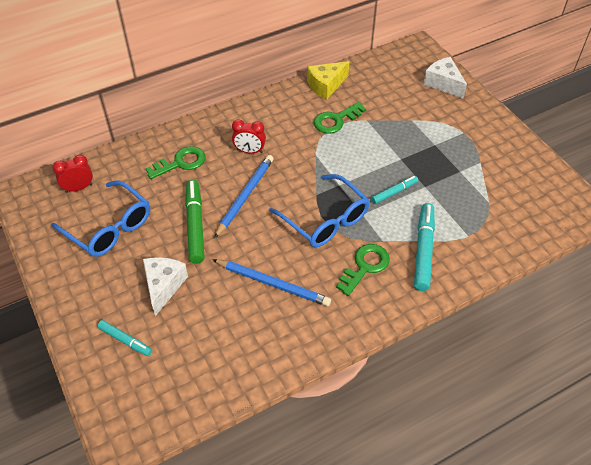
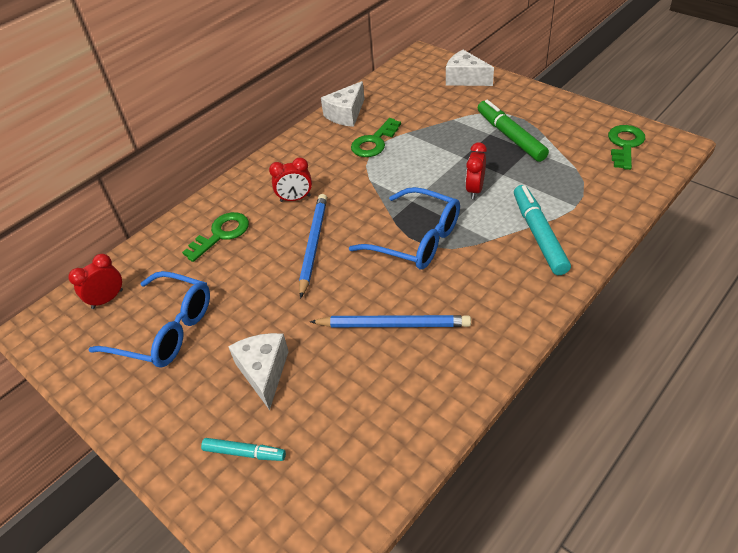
camera: 15 degrees left, 5 degrees down
(195, 225) = (270, 293): green marker -> green marker (510, 136)
(326, 86) = (346, 114): yellow cheese -> white cheese
(365, 266) = (486, 271): green key -> green key (625, 144)
(394, 192) = (475, 189): turquoise marker -> red clock

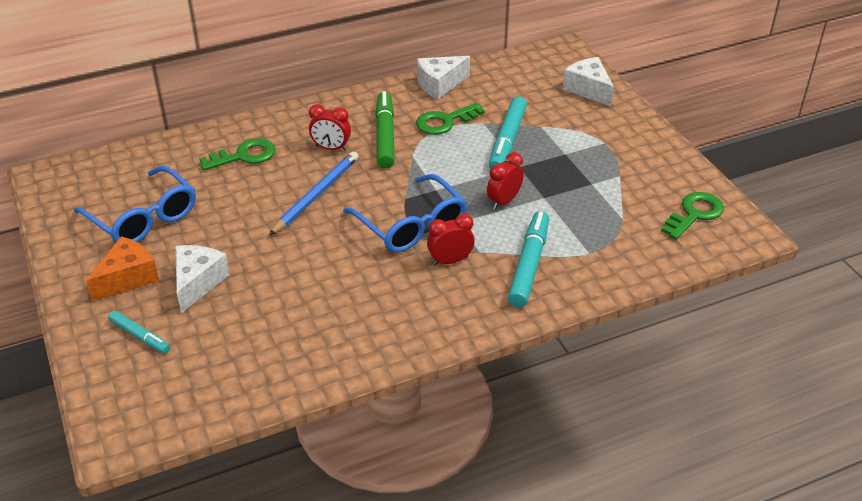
camera: 20 degrees right, 5 degrees down
(107, 299) = (115, 175): red clock -> red clock (450, 261)
(190, 397) = (128, 278): none -> orange cheese
(393, 324) = (333, 288): blue pencil -> none
(436, 139) = (507, 140): none -> turquoise marker
(510, 136) = (583, 164): green marker -> green marker (385, 136)

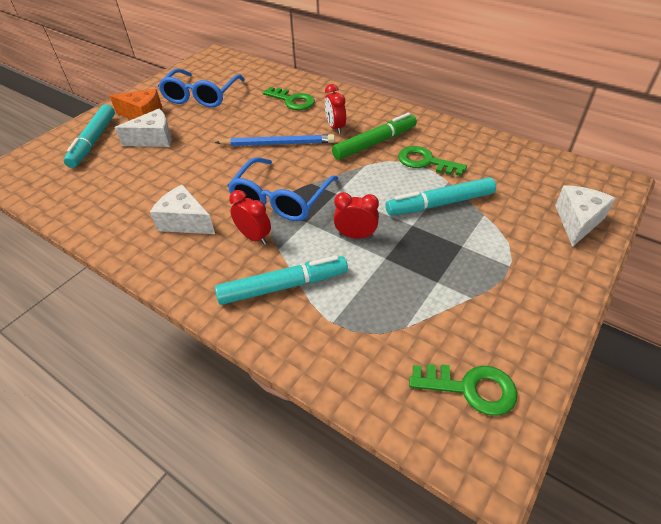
camera: 60 degrees right, 5 degrees up
(140, 336) = (93, 141): turquoise marker -> turquoise marker, size x1.75
(440, 84) = (469, 140): white cheese -> white cheese (185, 222)

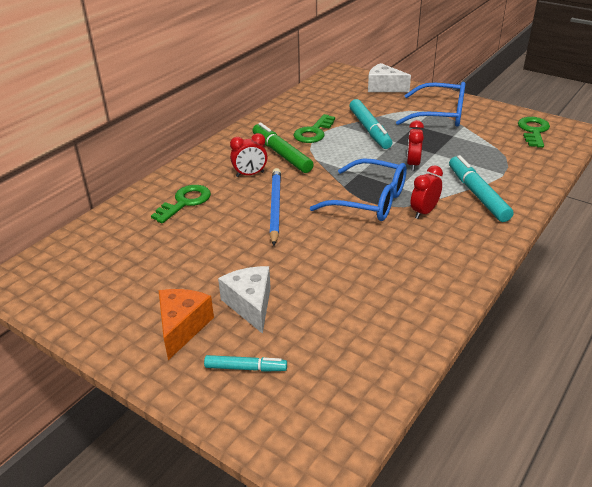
camera: 90 degrees left, 10 degrees down
(93, 141) = (245, 368): turquoise marker -> turquoise marker, size x0.57
(185, 222) = (410, 255): white cheese -> none
(201, 96) = (145, 276): blue glasses -> blue glasses (440, 114)

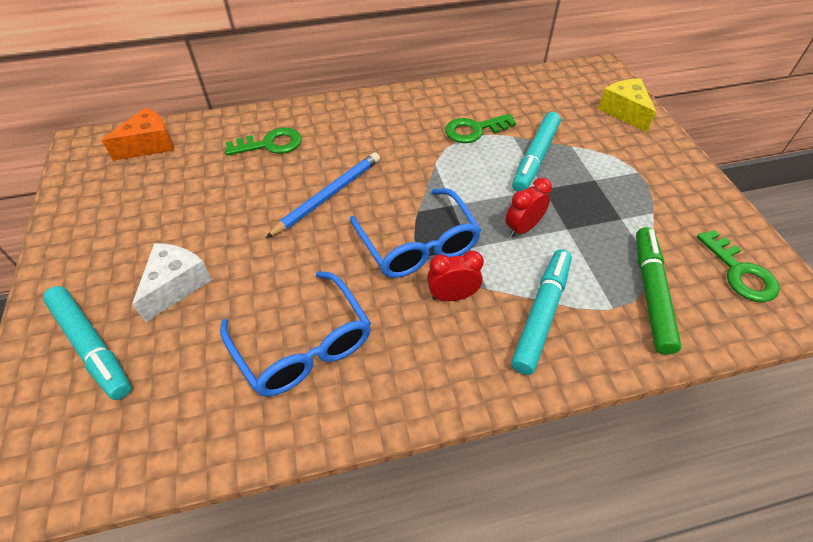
camera: 40 degrees right, 15 degrees up
(182, 327) = (109, 269): orange cheese -> orange cheese (149, 145)
(245, 368) = (91, 346): turquoise marker -> turquoise marker, size x1.75
(250, 174) = (356, 146): red clock -> none
(281, 154) = (412, 139): green marker -> green marker (651, 293)
(384, 87) = (624, 112): white cheese -> yellow cheese
(440, 114) = (643, 181): blue glasses -> blue glasses (303, 346)
(533, 131) = (740, 272): green key -> green key turned 105 degrees clockwise

